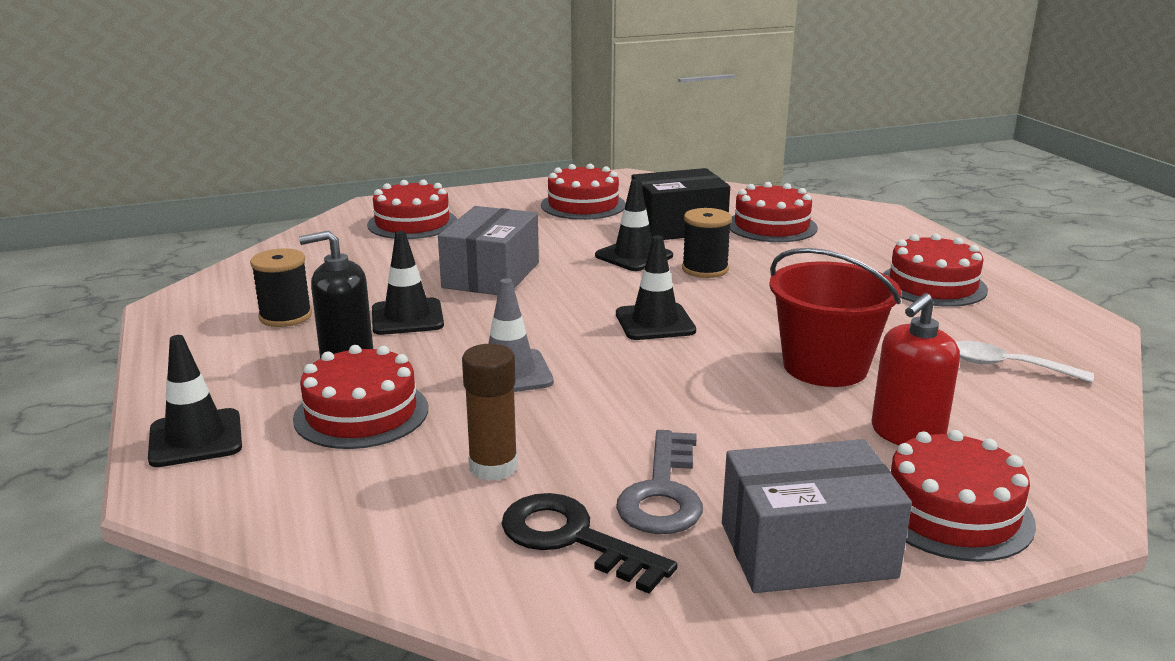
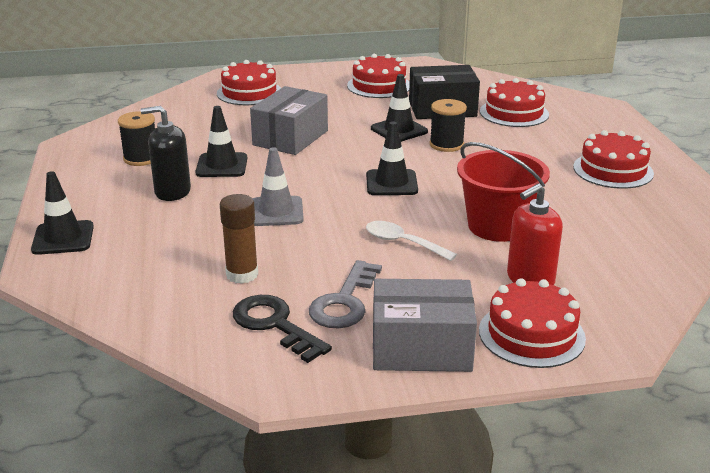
camera: 10 degrees right, 5 degrees up
(361, 413) = (170, 231): red cake -> none
(1006, 366) = (632, 237): white spoon -> white spoon (402, 243)

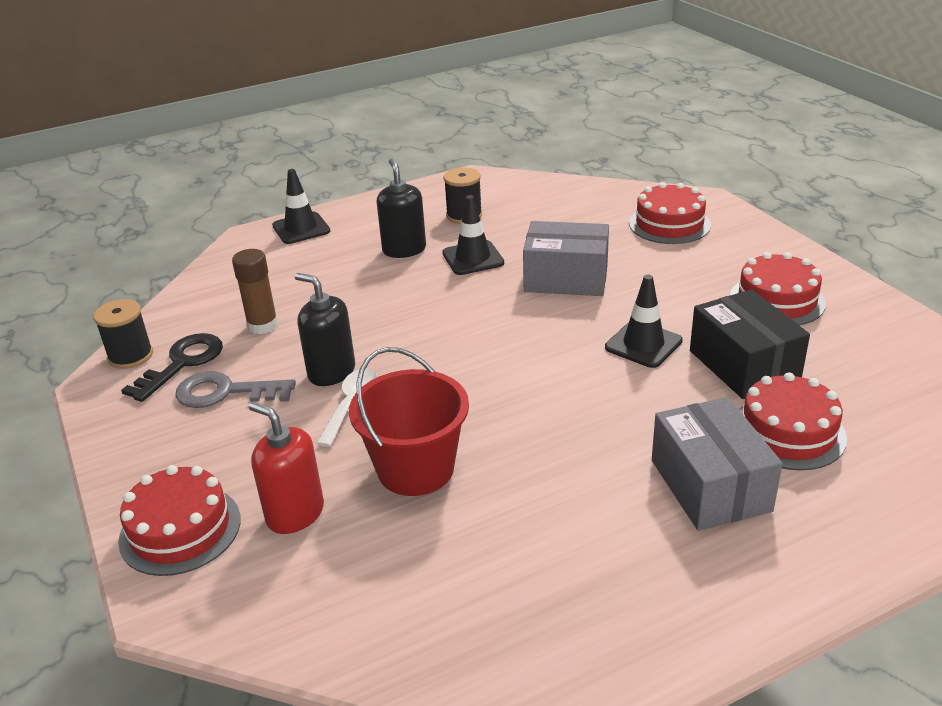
camera: 75 degrees right, 5 degrees up
(276, 212) = (388, 313): grey traffic cone -> none
(349, 247) = (331, 372): none -> black soap dispenser
(391, 183) = (490, 369): black traffic cone -> none
(421, 348) = (151, 455): grey box -> grey box (710, 485)
(446, 144) = (626, 389): black spool -> black spool (130, 356)
(613, 170) = (646, 563): red cake -> none

